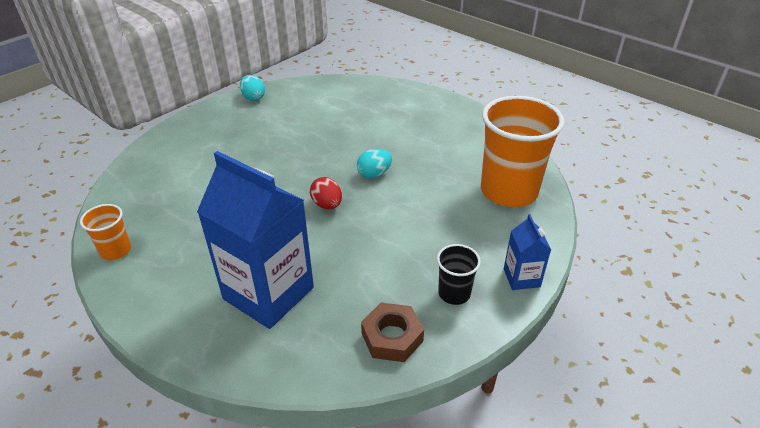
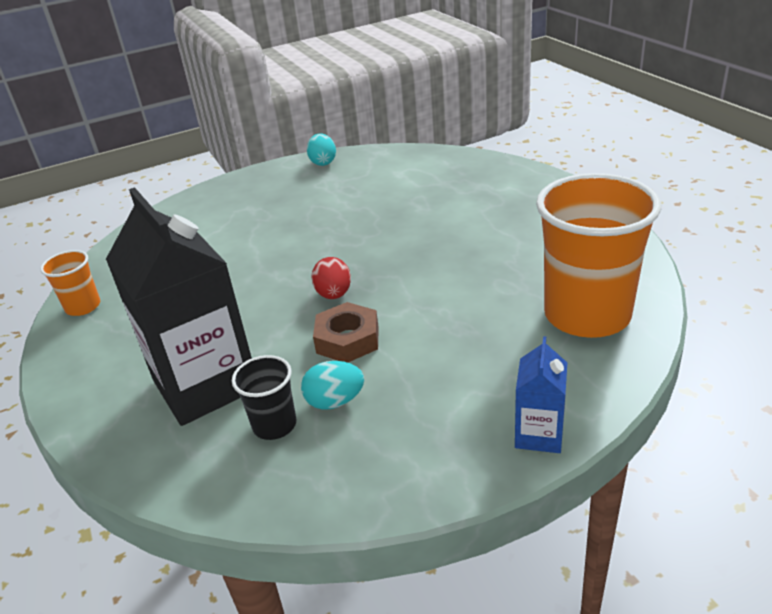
camera: 25 degrees right, 5 degrees down
(268, 293) = (205, 385): blue carton -> black carton
(374, 174) = (413, 266): turquoise egg -> turquoise egg (335, 401)
(392, 337) = (316, 471): brown nut -> brown nut (347, 339)
(454, 293) = (430, 434): black cup -> black cup (274, 425)

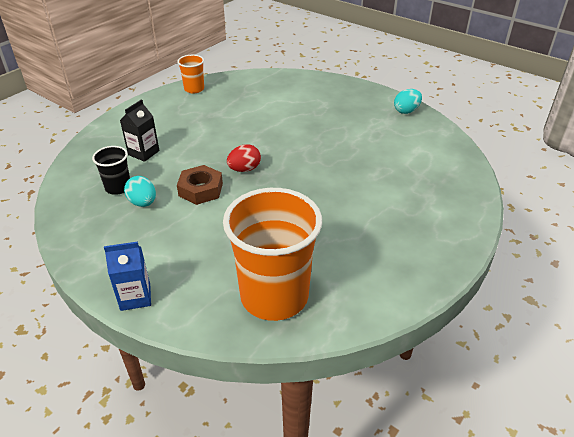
camera: 60 degrees right, 5 degrees up
(205, 385) = (143, 153): black carton -> black carton, size x0.47

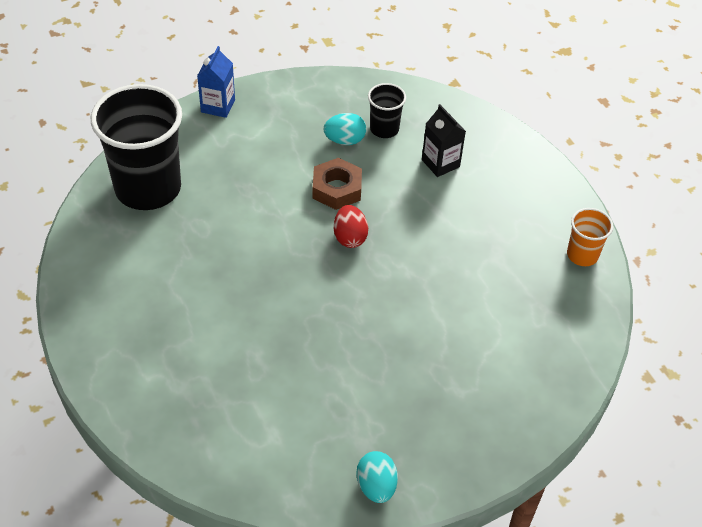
camera: 115 degrees right, 10 degrees up
(274, 296) = (148, 188): orange cup -> black cup

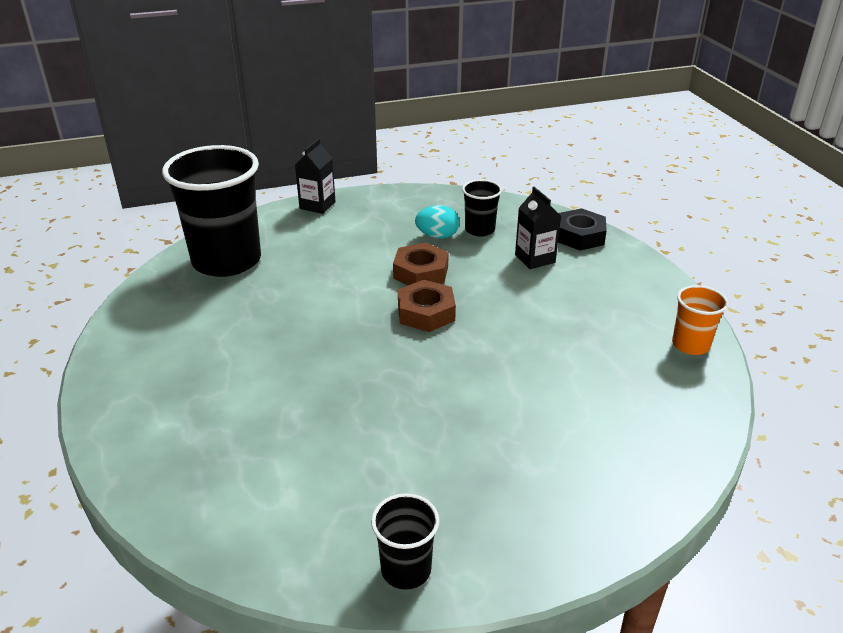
camera: 10 degrees right, 15 degrees down
(218, 106) = (317, 205): blue carton -> black carton
(350, 237) = (426, 312): red egg -> brown nut
(376, 486) = (406, 569): turquoise egg -> black cup
(479, 130) = (579, 236): none -> black nut

